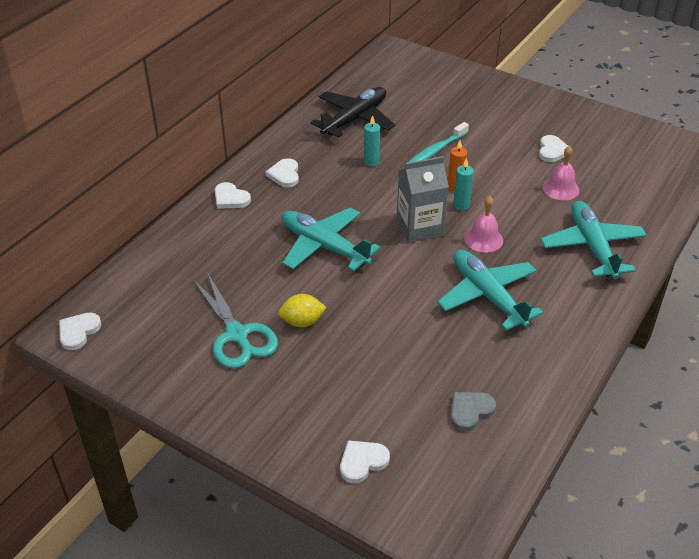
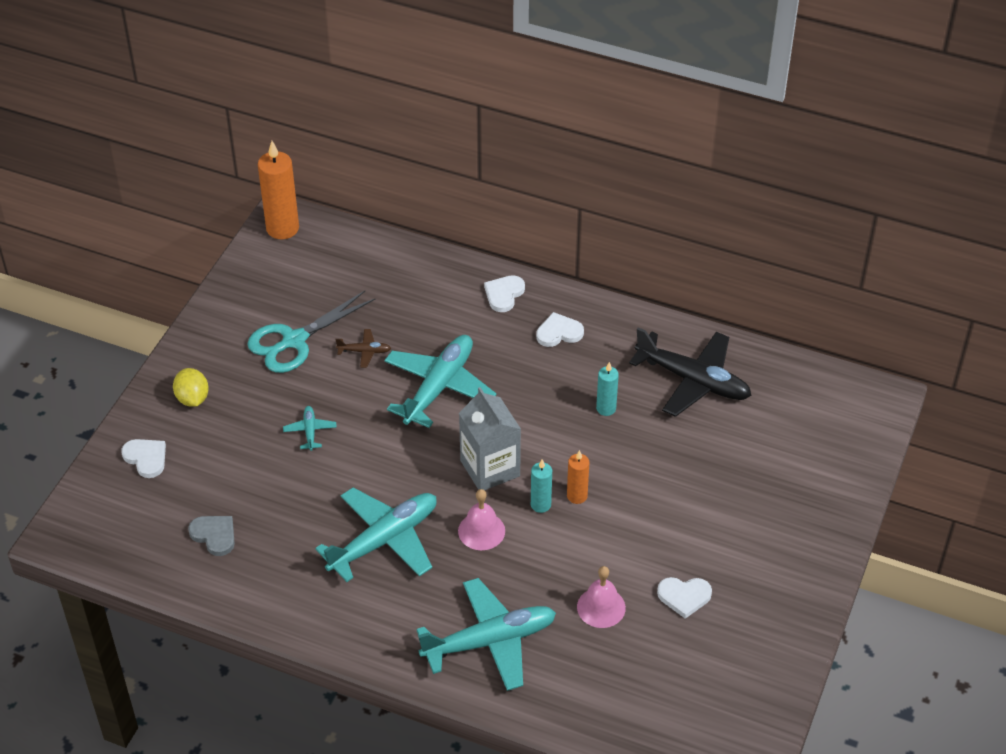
camera: 80 degrees right, 5 degrees up
(78, 332) = (282, 228): white heart -> orange candle
(267, 288) = (364, 351): none -> brown plane
(302, 322) = (319, 387): yellow lemon -> yellow lemon (192, 398)
(354, 332) = (310, 431): none -> turquoise plane
(436, 150) = (648, 470): turquoise toothbrush -> none

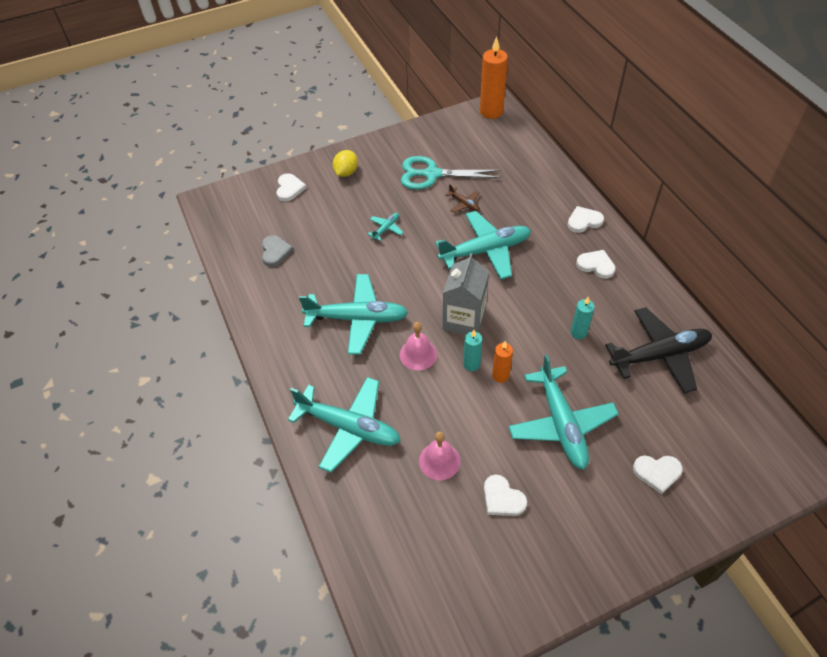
camera: 45 degrees right, 5 degrees up
(670, 500) = (561, 424): none -> turquoise plane
(693, 381) = (660, 355): black plane -> black plane turned 90 degrees counterclockwise
(782, 483) = (657, 472): none -> white heart

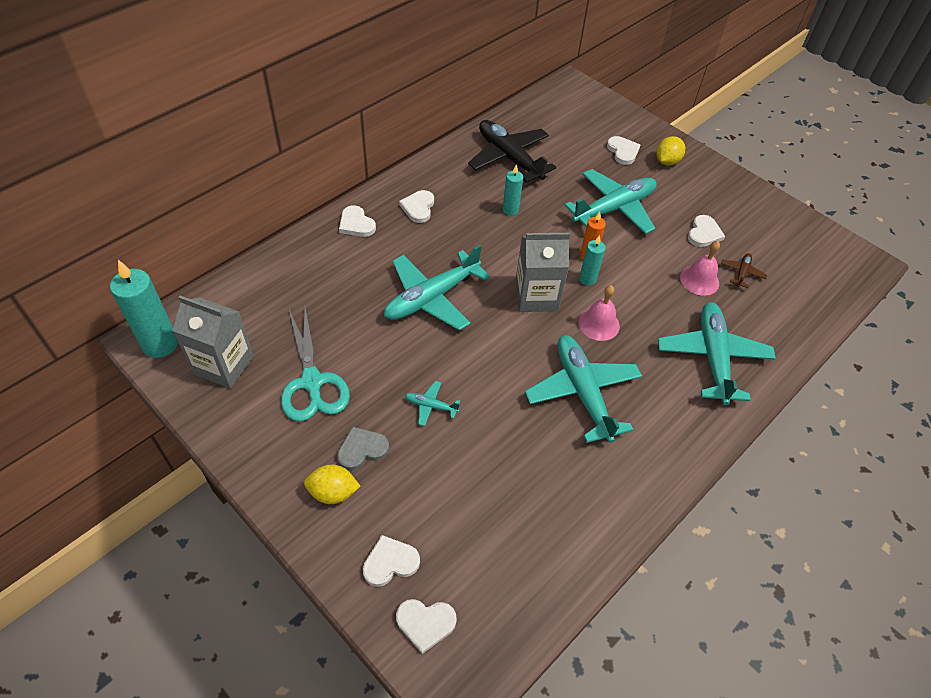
camera: 115 degrees left, 0 degrees up
(247, 196) = (425, 623): none -> white heart
(275, 252) = (521, 528): grey heart -> grey heart (362, 449)
(463, 137) = (223, 365): none -> grey carton
(464, 204) = (360, 334): brown plane -> brown plane (742, 273)
(486, 251) = (431, 298): turquoise plane -> turquoise plane turned 90 degrees counterclockwise
(491, 112) = (160, 344): orange candle -> turquoise candle
(632, 516) = (667, 161): none -> yellow lemon

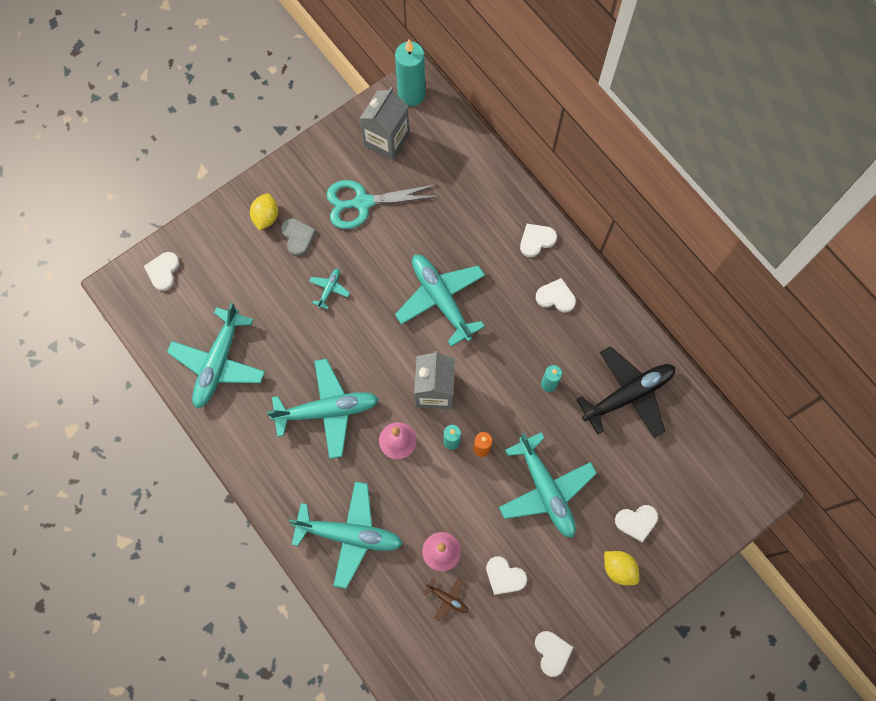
camera: 100 degrees right, 20 degrees up
(390, 562) = (208, 252): white heart -> white heart (552, 652)
(549, 523) = (218, 363): none -> turquoise plane

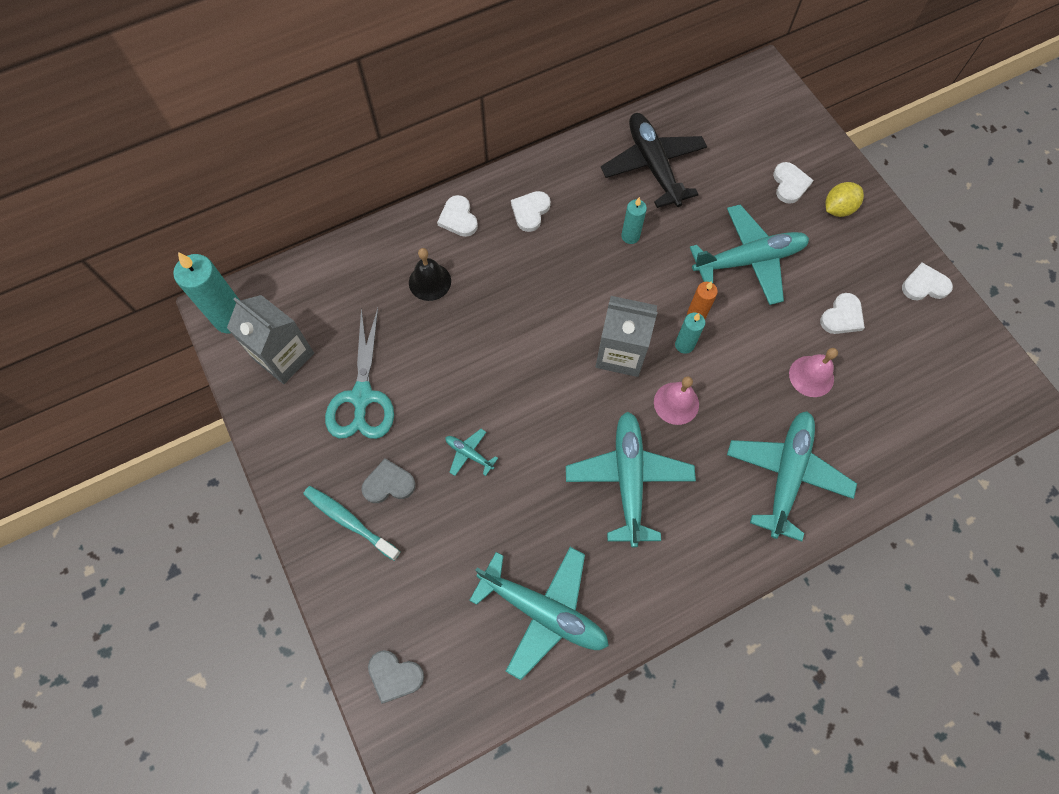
camera: 80 degrees left, 5 degrees down
(163, 271) = (394, 676): white heart -> grey heart
(266, 217) = (349, 521): yellow lemon -> turquoise toothbrush
(441, 299) = (509, 328): turquoise plane -> none
(447, 599) = (865, 378): brown plane -> none
(471, 230) = (430, 281): none -> black bell

